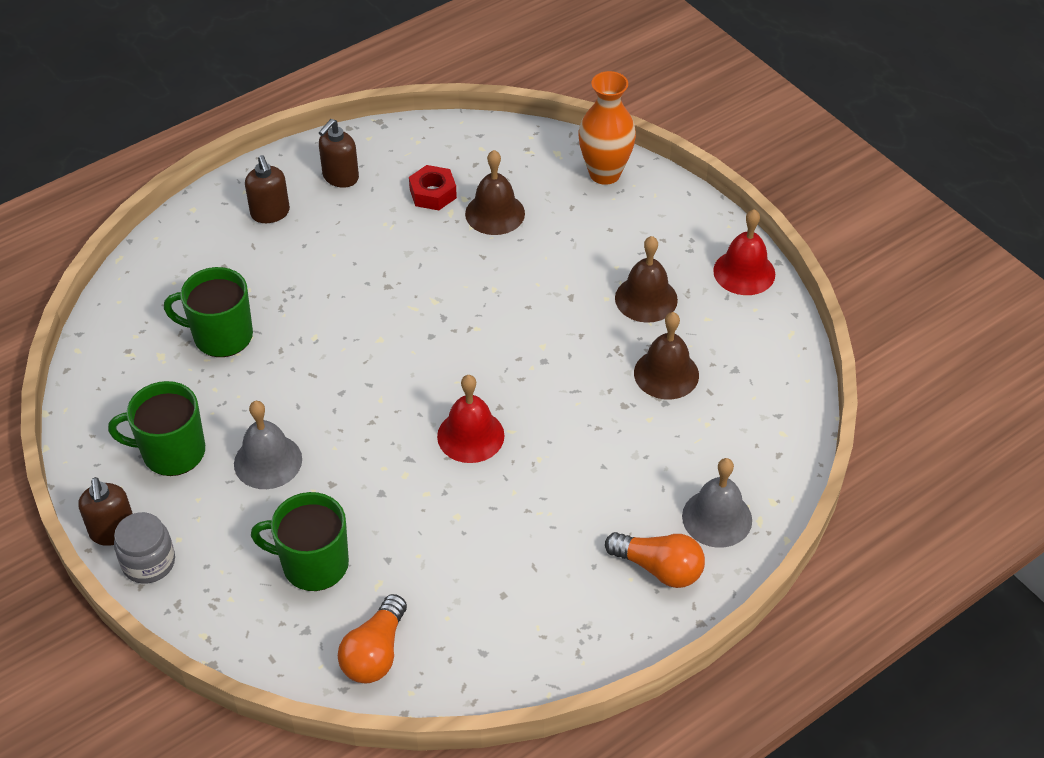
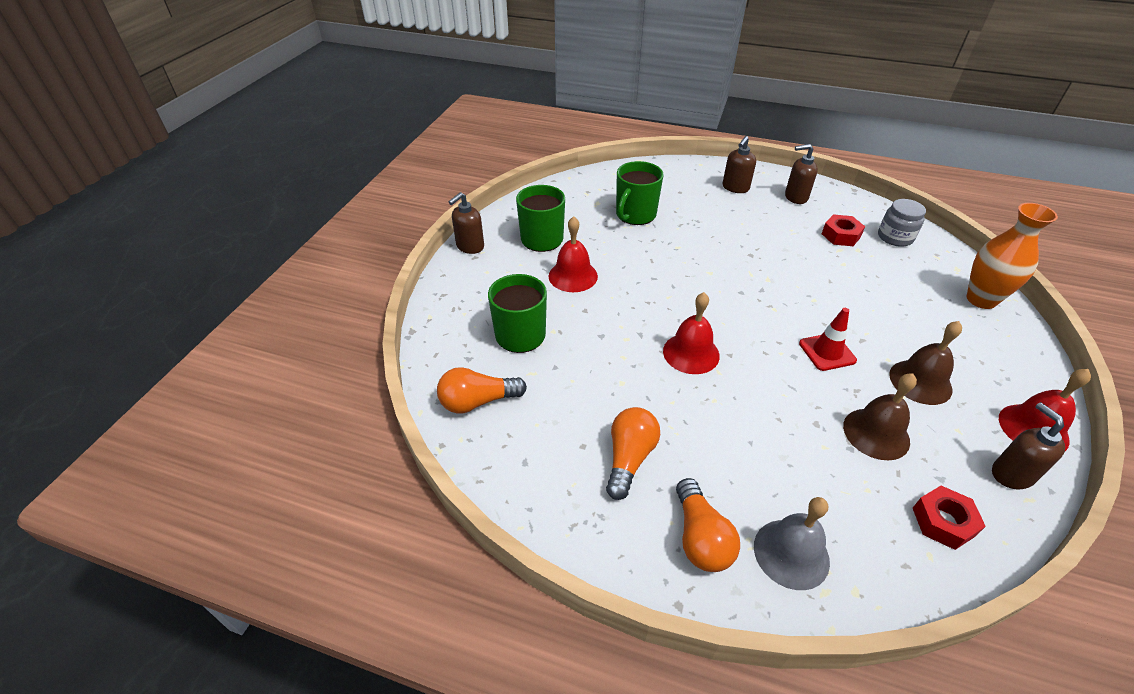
camera: 55 degrees right, 5 degrees down
(148, 562) = (461, 269): grey jar -> grey jar (895, 237)
(221, 336) = (635, 215): green mug -> green mug turned 120 degrees counterclockwise
(268, 461) = (573, 276): grey bell -> red bell
(495, 213) = (868, 268): brown bell -> none
(546, 567) = (629, 458): none -> orange light bulb
(561, 333) = (827, 352): none -> red traffic cone
(765, 324) = (1011, 474): none -> brown soap dispenser
(766, 401) = (943, 522): none -> red nut

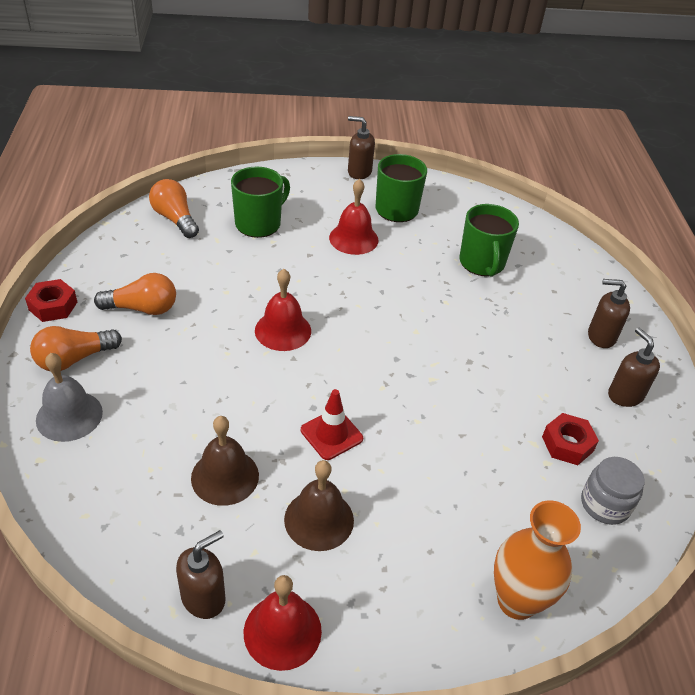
camera: 65 degrees right, 0 degrees up
(635, 215) = (482, 263): green mug -> green mug turned 105 degrees counterclockwise
(943, 522) = (125, 528): red nut -> red nut (53, 306)

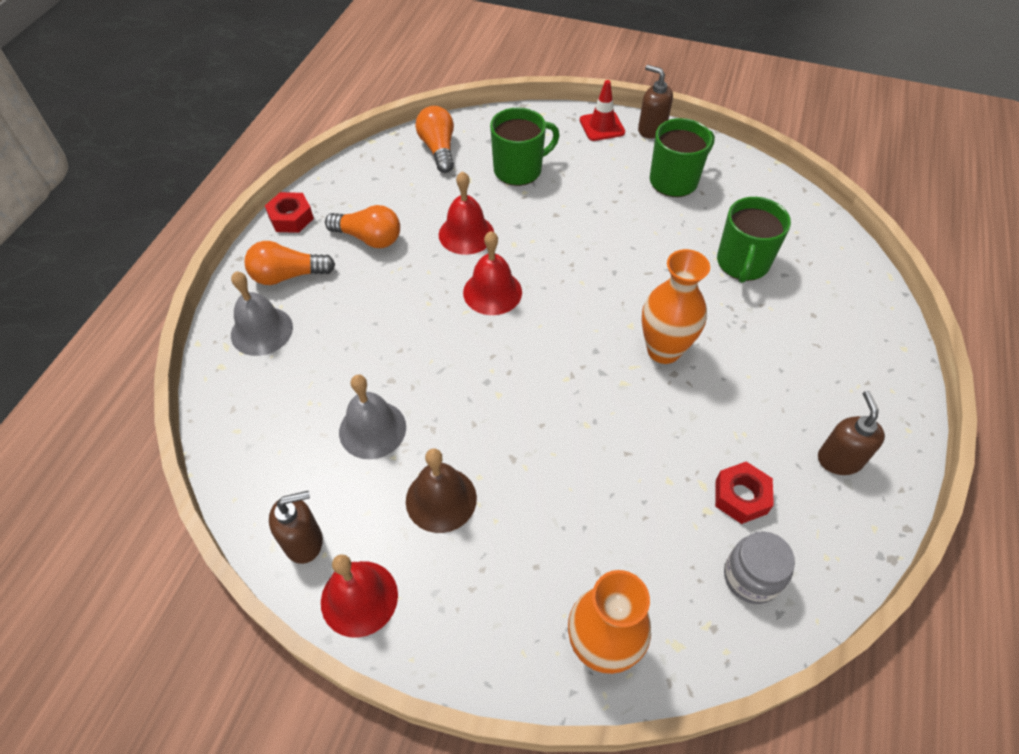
camera: 25 degrees right, 10 degrees up
(225, 476) = (372, 429): brown bell -> grey bell
(331, 434) = (492, 415): red traffic cone -> red traffic cone (602, 126)
(353, 238) = (610, 206): red bell -> red bell (466, 234)
(452, 345) = (663, 350): none -> orange vase
(601, 336) = (844, 382): brown soap dispenser -> none

